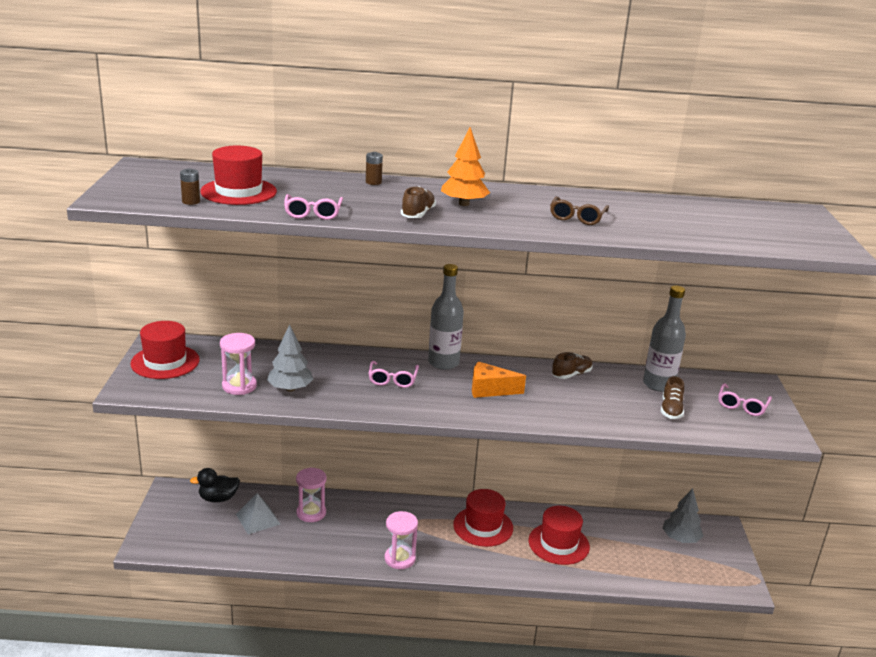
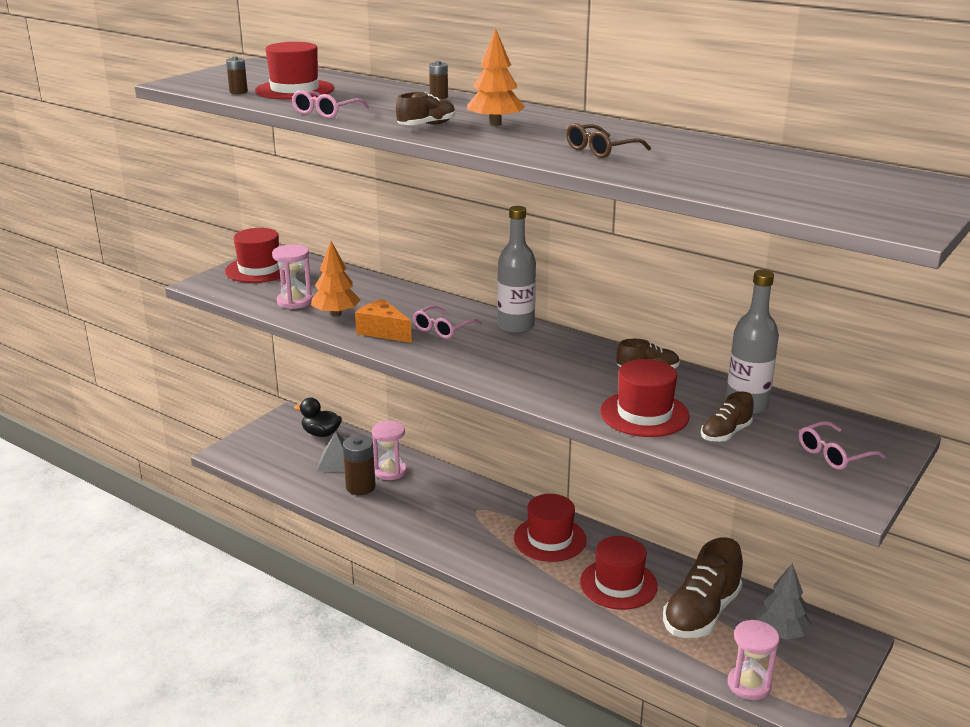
camera: 35 degrees right, 0 degrees up
(290, 388) = (336, 314): grey tree -> orange tree
(300, 535) = (360, 487): none -> brown battery
(400, 559) = (432, 539): pink hourglass -> pink hourglass (749, 684)
(490, 390) = (532, 361): orange cheese -> orange cheese (383, 331)
(609, 411) = (644, 414): none -> red hat
(626, 544) = (701, 613): none -> brown shoe

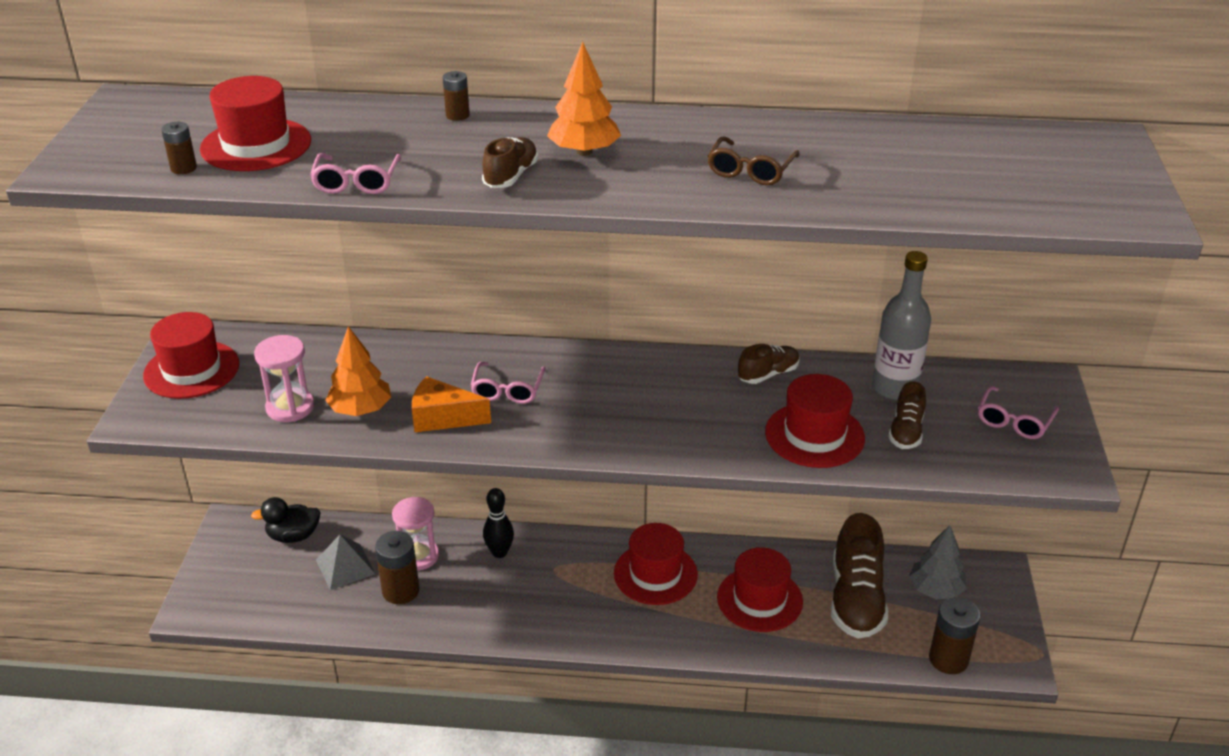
camera: 30 degrees left, 10 degrees up
(447, 487) = (499, 552): none -> black bowling pin
(515, 326) = (584, 359): grey bottle -> none
(749, 684) = (948, 659): pink hourglass -> brown battery

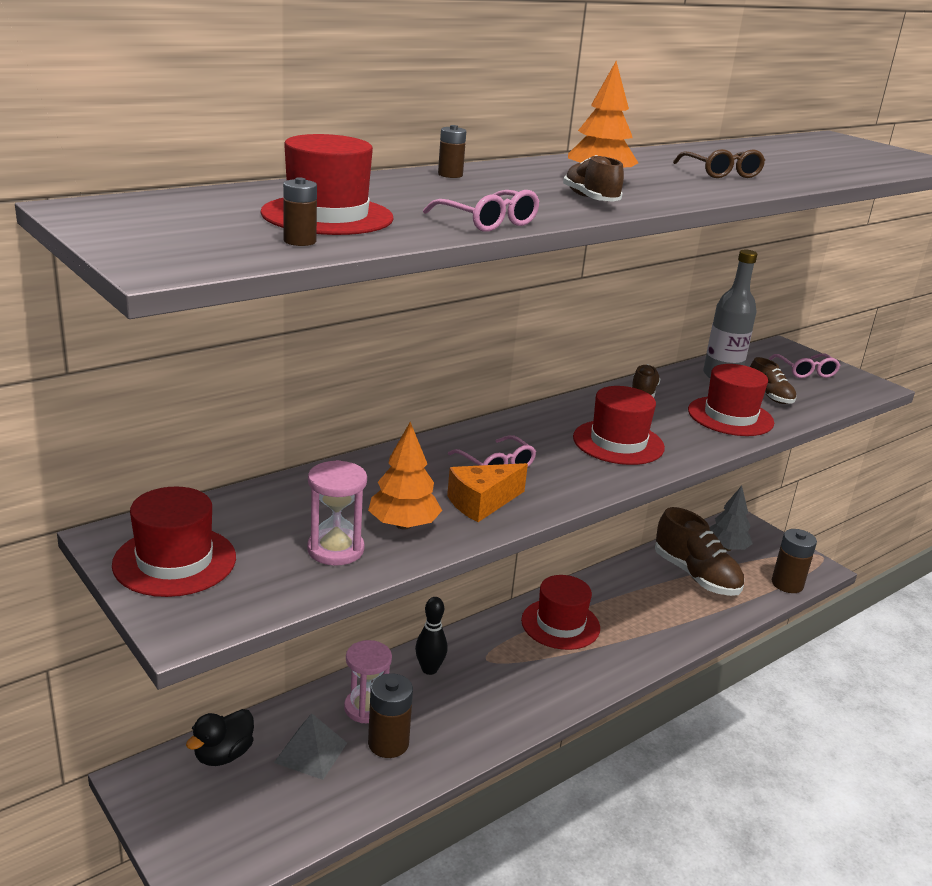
camera: 45 degrees left, 10 degrees down
(759, 599) = (645, 605): red hat -> red hat (618, 442)

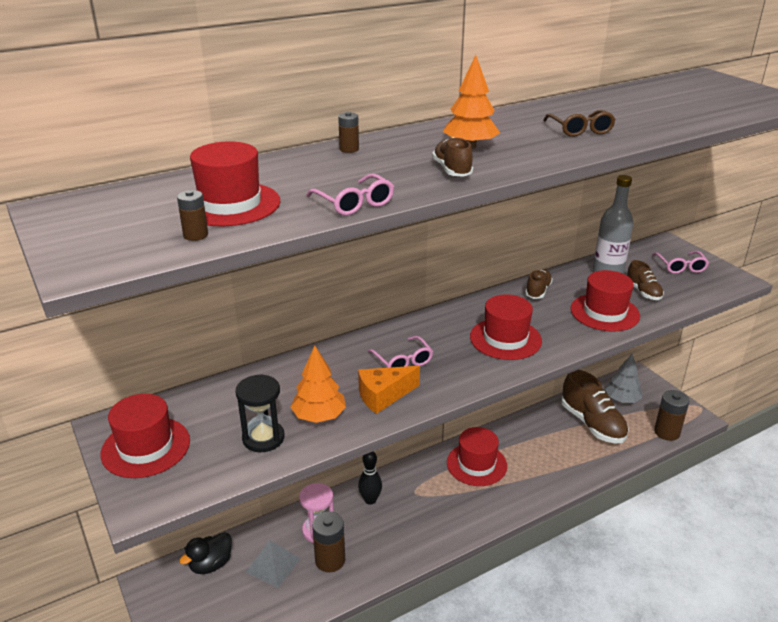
camera: 10 degrees right, 5 degrees up
(335, 550) = (263, 438): pink hourglass -> black hourglass

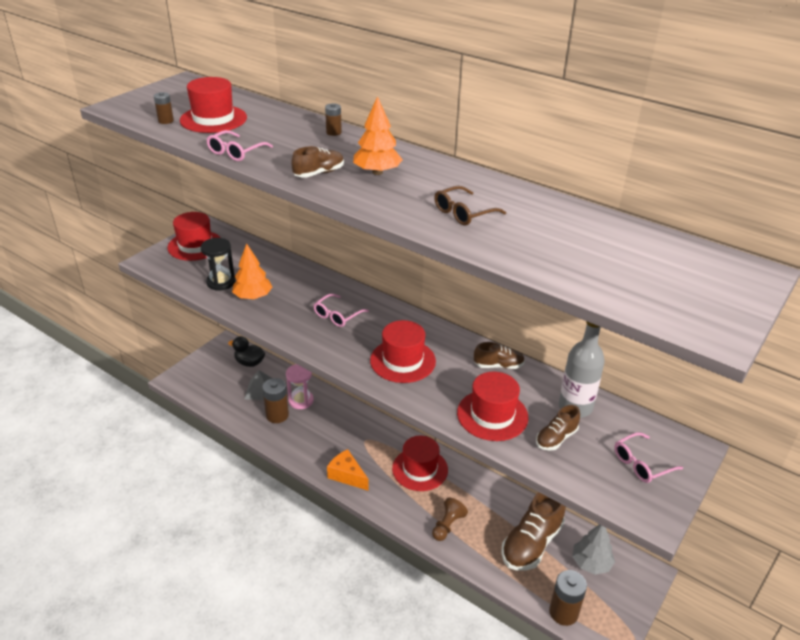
camera: 65 degrees right, 5 degrees up
(370, 500) = (344, 417): black bowling pin -> none
(383, 396) = (289, 317): orange cheese -> orange cheese (347, 475)
(555, 468) = (447, 525): none -> brown pawn

